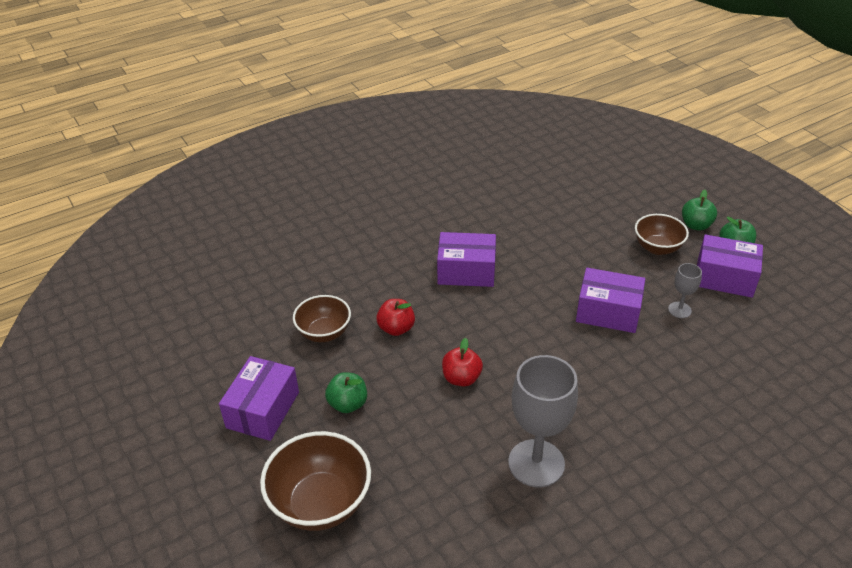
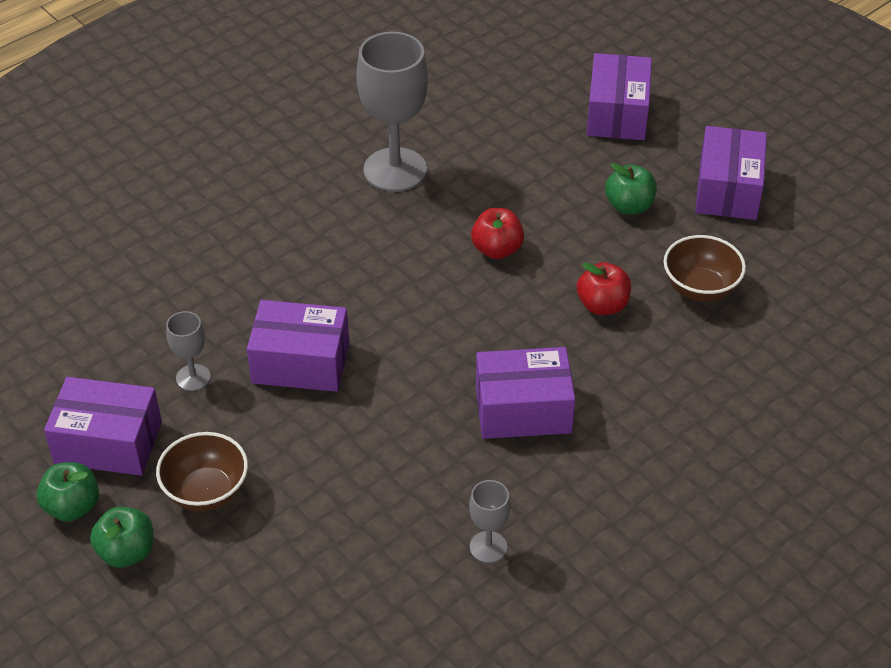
camera: 170 degrees right, 5 degrees up
(320, 503) = (617, 113): brown bowl -> purple box
(499, 211) = (488, 547): none -> grey goblet

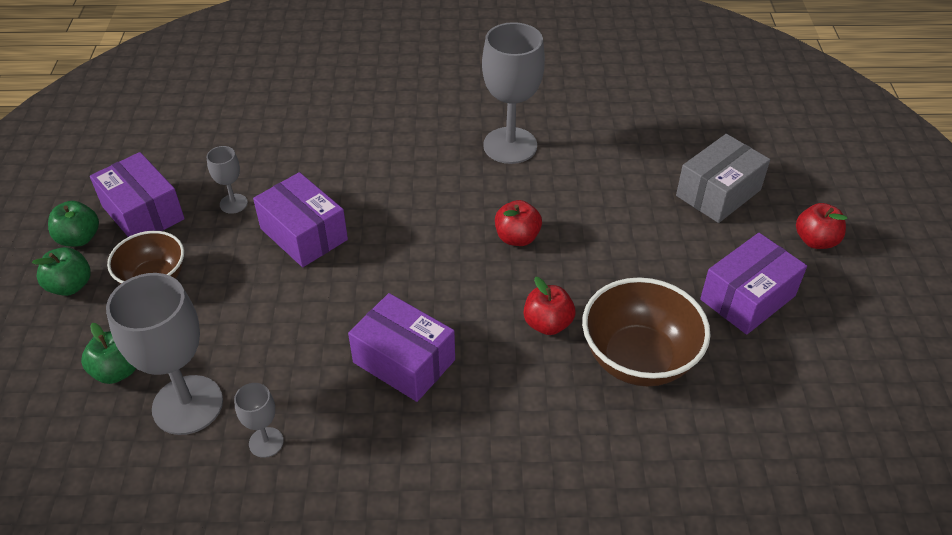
camera: 40 degrees right, 0 degrees up
(382, 567) = (187, 405): none -> grey goblet
(617, 113) = (718, 193): purple box -> grey box
(629, 206) = (651, 264): green apple -> green apple (117, 371)
(700, 289) = (638, 359): brown bowl -> brown bowl, size x1.55
(730, 112) = (815, 240): none -> red apple

